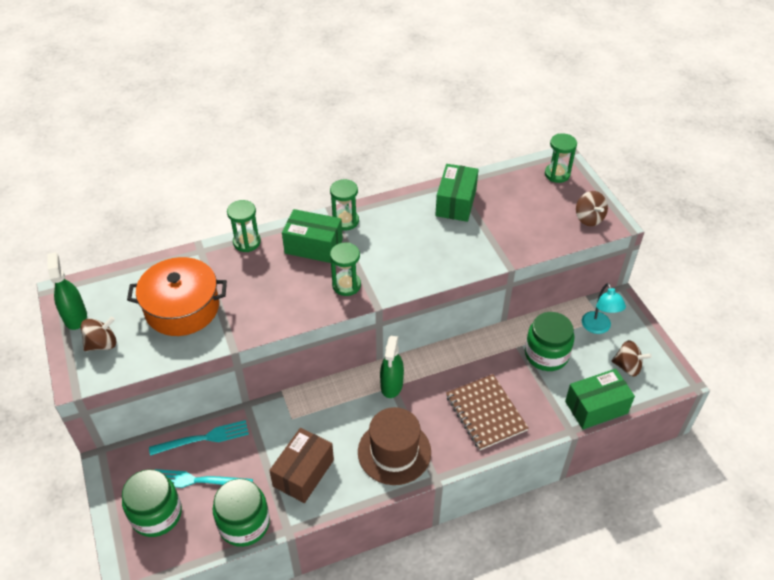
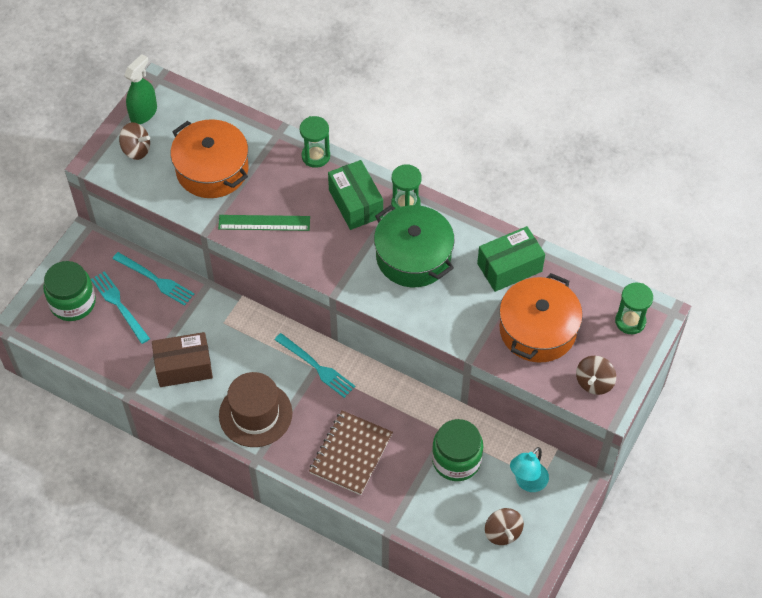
camera: 50 degrees right, 10 degrees up
(244, 523) = (111, 362): green jar -> none
(268, 307) = (264, 223): none -> green ruler
(346, 285) = (336, 257): green hourglass -> none
(391, 385) = (316, 367): green spray bottle -> turquoise fork
(393, 244) = (413, 256): none -> green pot
(520, 219) = (537, 330): none -> orange pot
(596, 407) = (433, 533): green box -> none

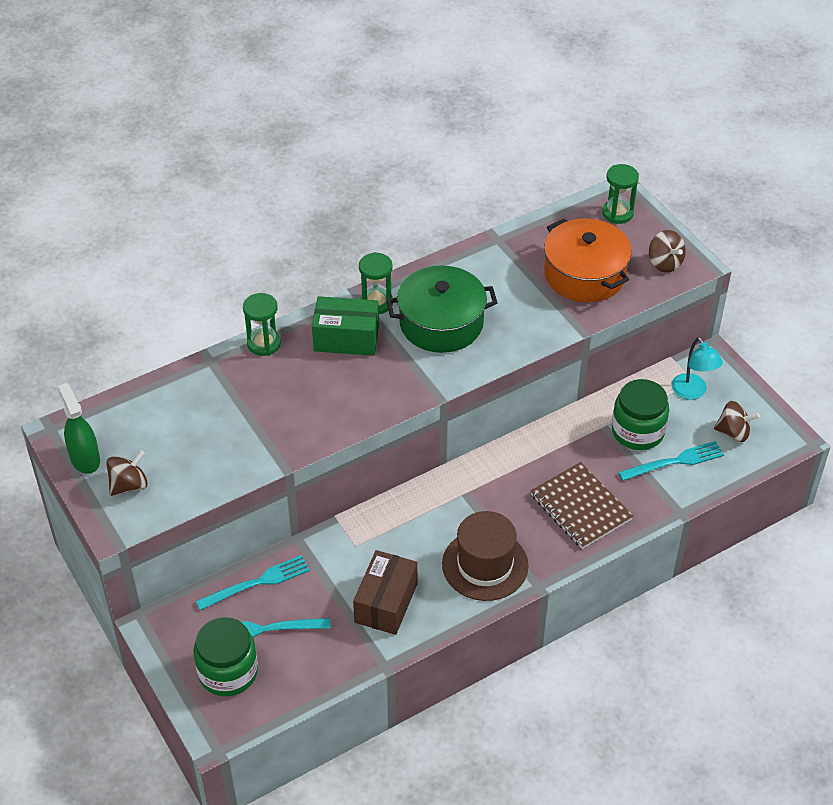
camera: 60 degrees left, 10 degrees down
(212, 169) = (211, 431): orange pot -> none
(264, 223) = (313, 417): green ruler -> none
(316, 367) = (464, 491): turquoise fork -> turquoise fork (675, 461)
(509, 267) = (504, 263): green box -> none

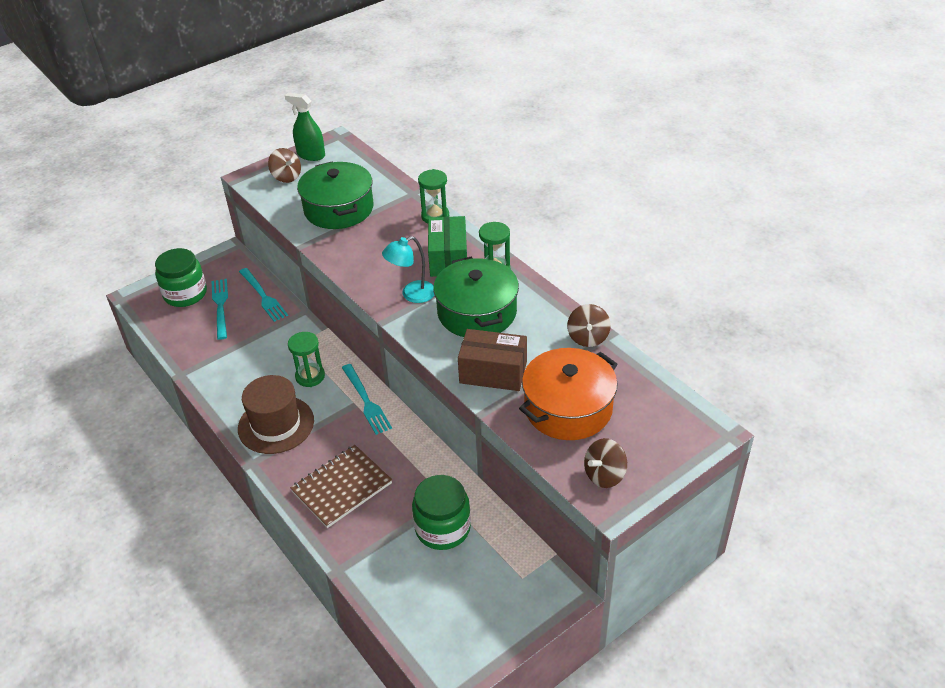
camera: 85 degrees right, 5 degrees down
(85, 459) = (311, 155): green spray bottle -> green spray bottle turned 120 degrees counterclockwise
(220, 432) = (339, 209): none -> green pot
(386, 603) = (240, 368): brown box -> brown box (493, 372)
(617, 213) = (675, 429): green hourglass -> green hourglass (310, 376)
(675, 461) = (405, 563): turquoise fork -> turquoise fork (366, 401)
(692, 392) = (505, 576): turquoise lamp -> turquoise lamp (412, 294)
(733, 432) = (452, 617): brown spinning top -> brown spinning top (588, 337)

